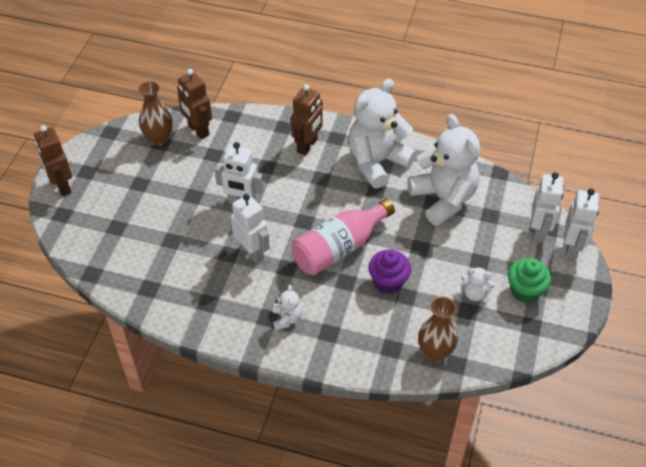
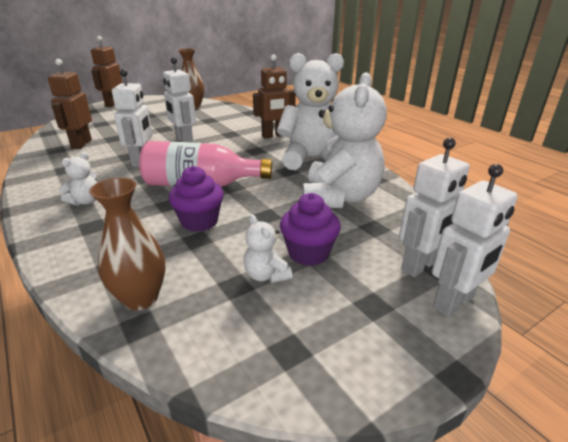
camera: 40 degrees right, 20 degrees down
(198, 130) = (219, 110): brown robot -> brown robot (81, 144)
(478, 262) = (308, 253): none -> purple cupcake
(525, 291) = (331, 308): green cupcake -> none

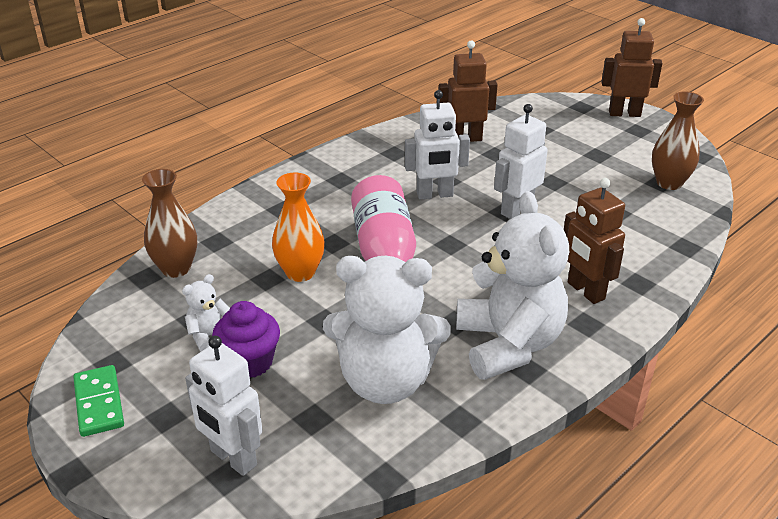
camera: 80 degrees right, 5 degrees up
(85, 201) = (326, 189): white teddy bear -> none
(199, 222) = (300, 273): purple cupcake -> orange vase
(354, 359) = (99, 403): none -> green domino
(454, 303) = (168, 482): white robot -> none

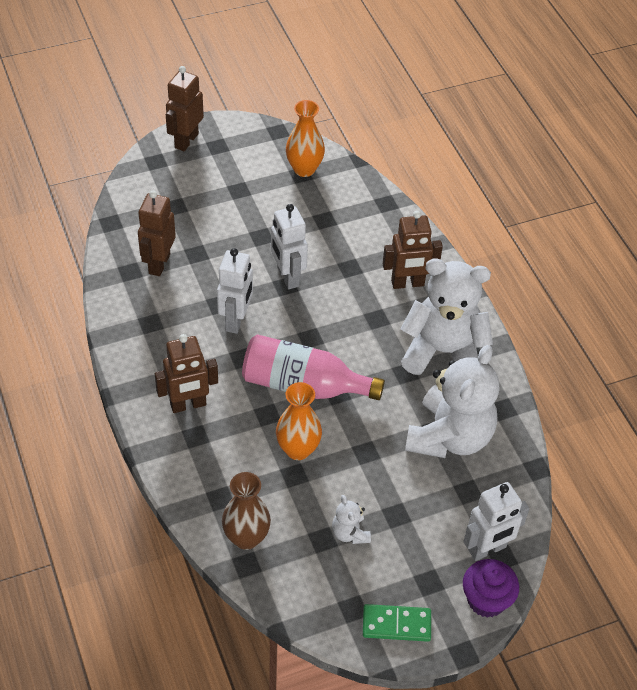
camera: 70 degrees left, 15 degrees up
(249, 362) = (393, 514): purple cupcake -> purple cupcake (486, 600)
(314, 195) = (188, 405): none -> brown robot
(669, 183) = (304, 169): brown vase -> orange vase

